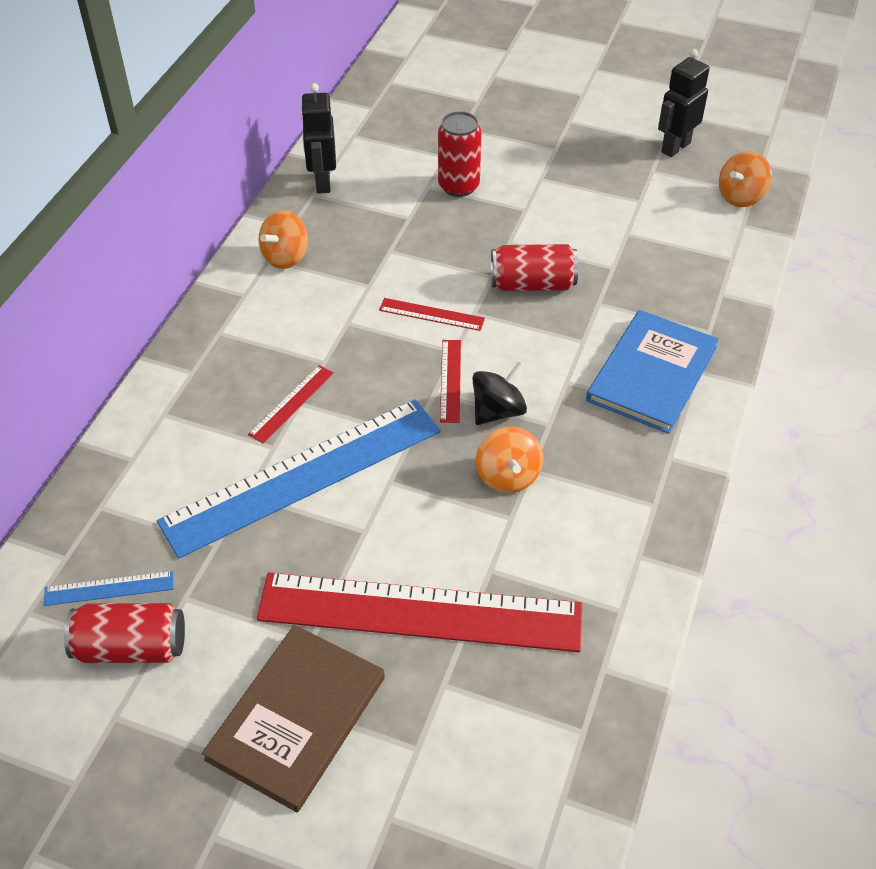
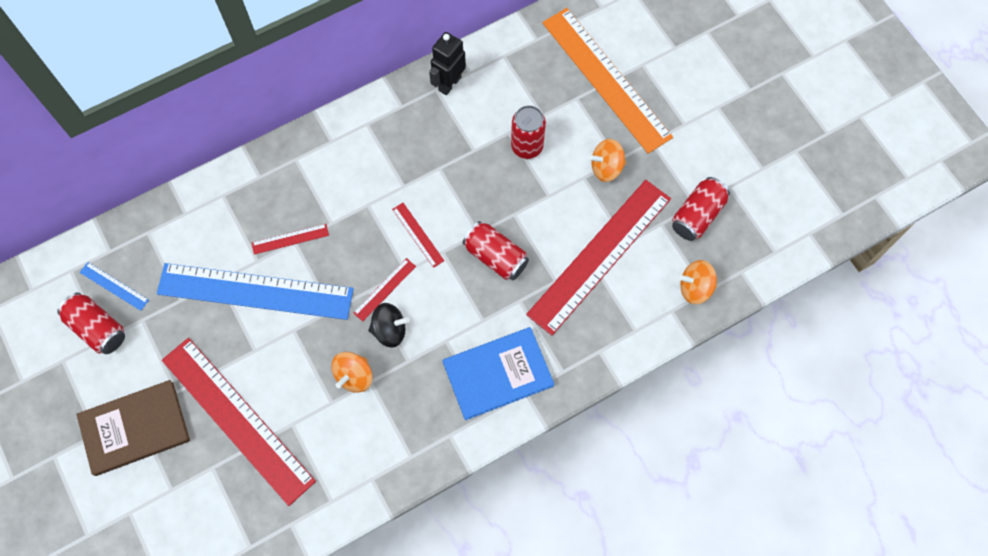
camera: 40 degrees right, 20 degrees up
(285, 257) = (377, 129): orange spinning top -> orange spinning top (606, 168)
(473, 101) = (606, 79): none -> orange ruler
(629, 224) = (600, 256): none -> red ruler
(675, 147) = (697, 215): black robot -> red can

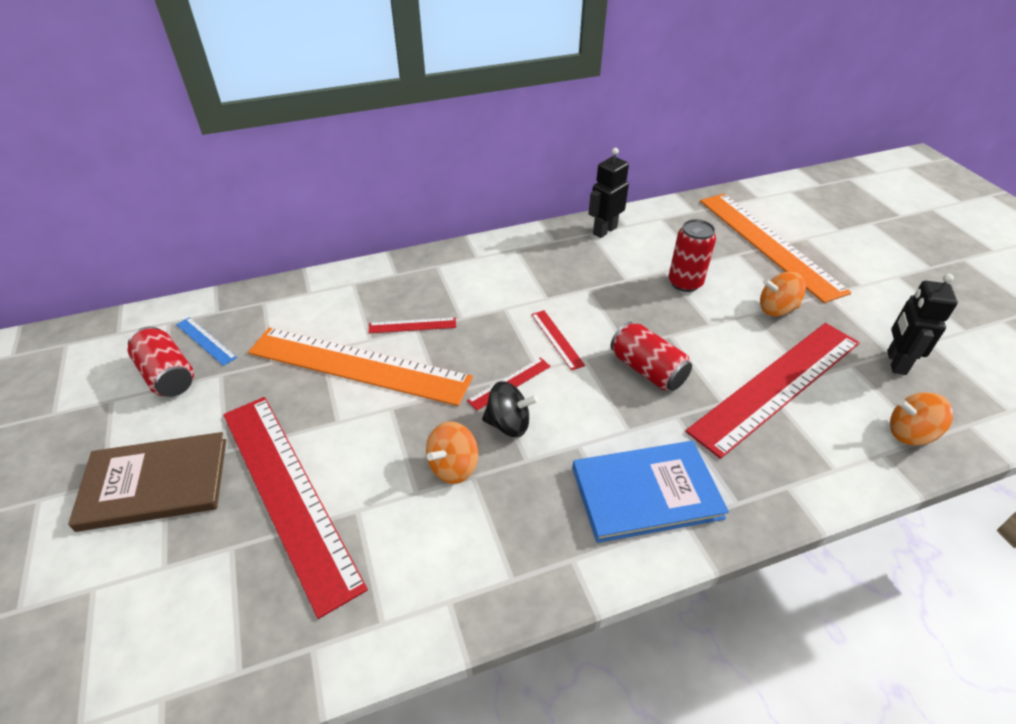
camera: 10 degrees right, 25 degrees down
(255, 291) = (358, 365): blue ruler -> orange ruler
(697, 215) = (895, 362): red can -> black robot

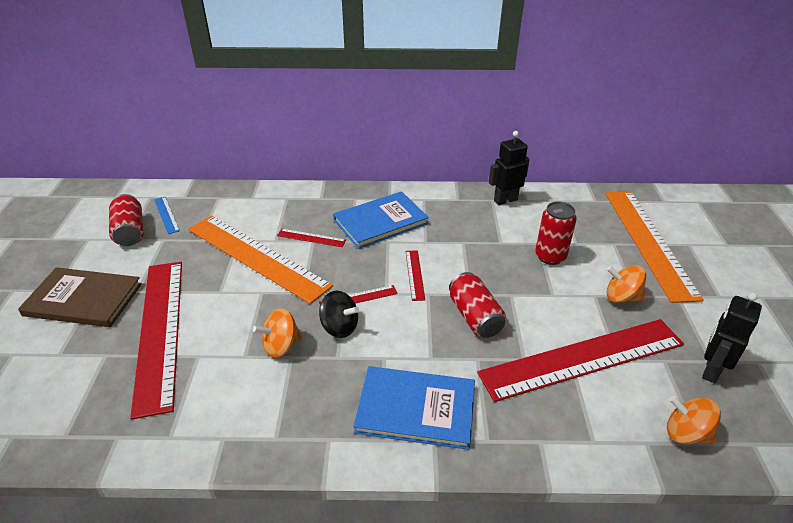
camera: 20 degrees right, 5 degrees down
(483, 286) = (380, 222): none -> blue book

